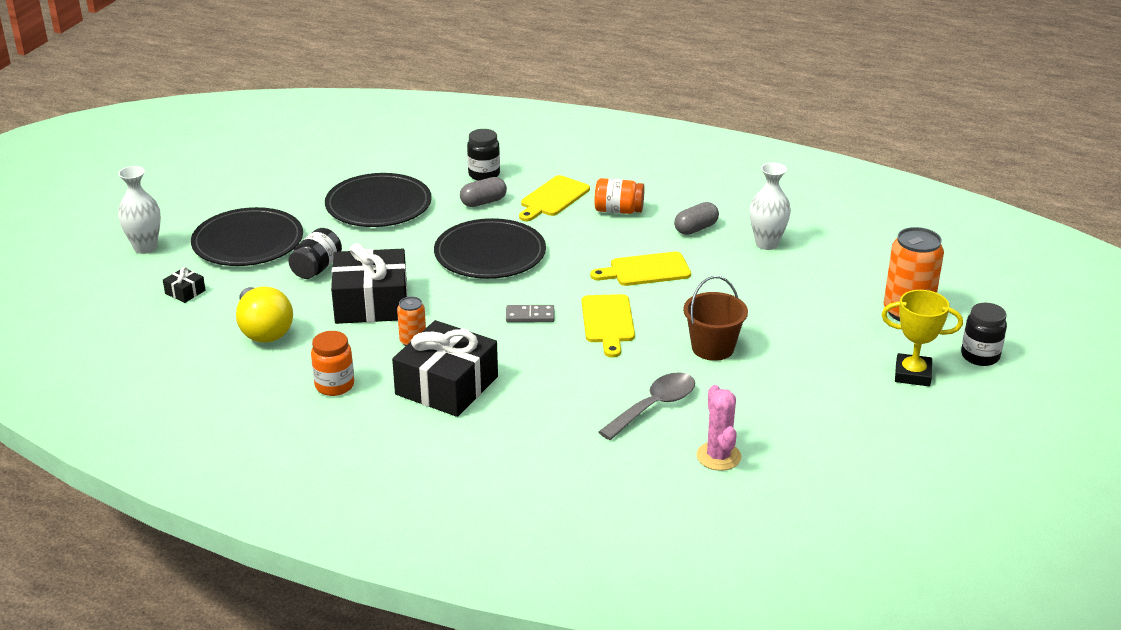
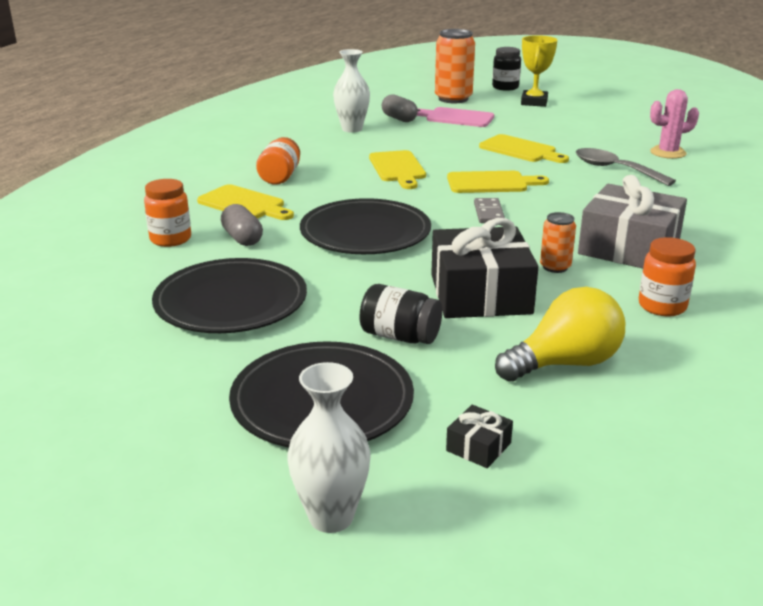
camera: 90 degrees left, 5 degrees down
(447, 385) = (629, 247): black gift -> grey gift
(484, 174) = (170, 239): black jar -> orange jar
(696, 229) = (322, 150): grey capsule -> grey capsule (399, 119)
(712, 348) = (520, 150): brown bucket -> yellow cutting board
(826, 311) = (456, 118): none -> pink cutting board

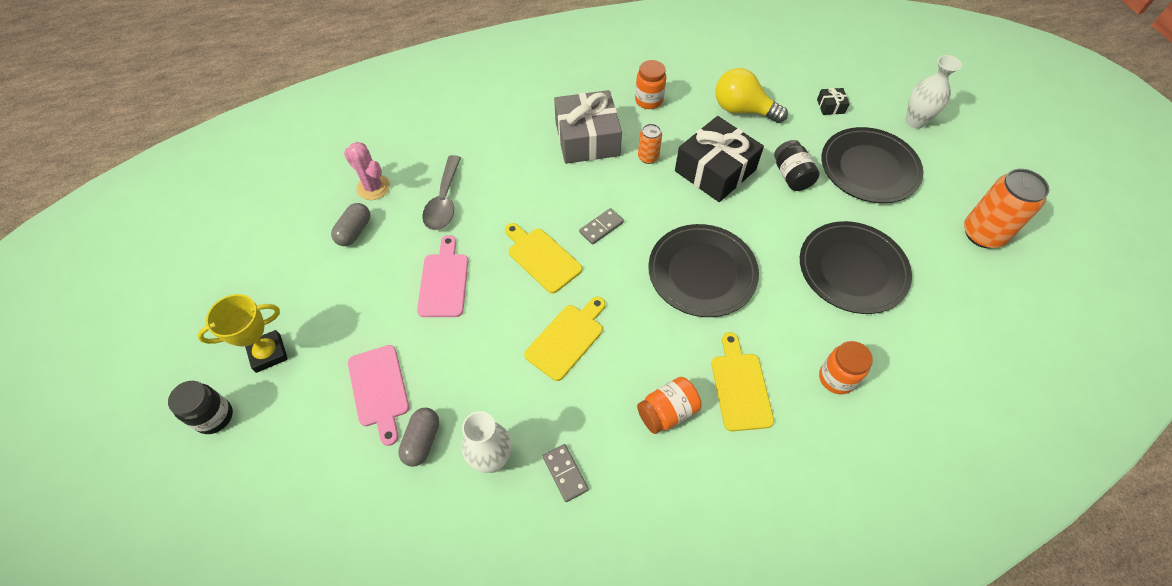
camera: 130 degrees left, 30 degrees up
(242, 238) = (786, 335): grey capsule -> grey capsule (354, 231)
(305, 141) = (565, 473): none -> grey domino
(453, 99) = (303, 440): orange can -> orange can (983, 234)
(520, 150) = (444, 281): yellow cutting board -> pink cutting board

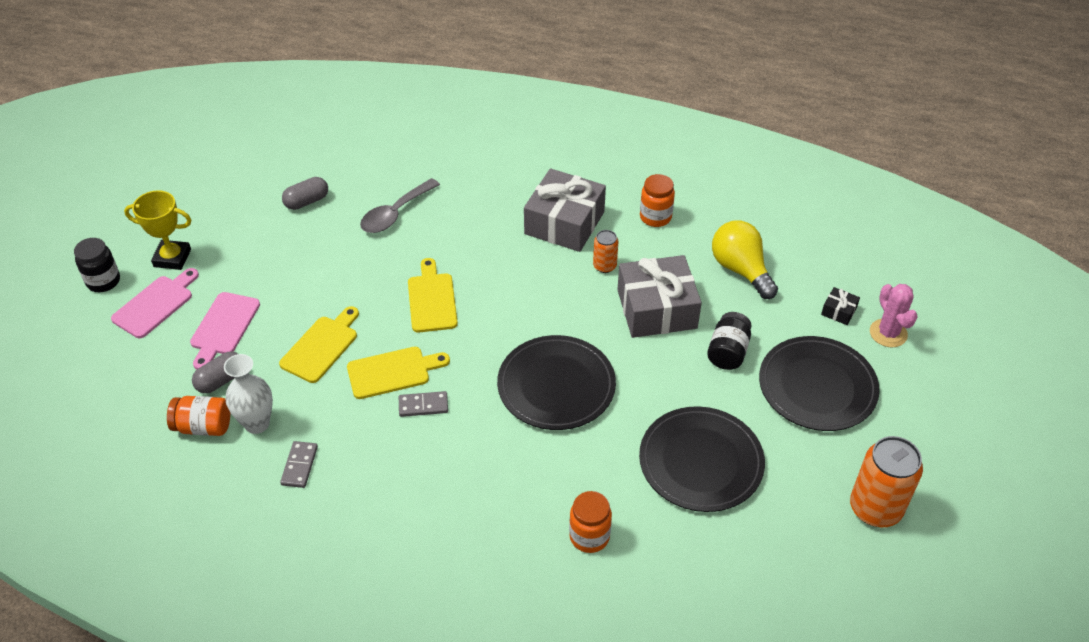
camera: 35 degrees right, 10 degrees down
(373, 187) = (350, 174): pink cactus -> pink cactus (888, 333)
(444, 281) = (339, 275): pink cutting board -> pink cutting board (156, 304)
(601, 227) = (504, 302): grey domino -> grey domino (423, 405)
(667, 412) = (419, 472): orange jar -> orange jar (203, 426)
(715, 170) = (656, 309): black gift -> grey gift
(740, 387) = (498, 491): yellow cutting board -> yellow cutting board (322, 346)
(915, 121) = (919, 371): white vase -> none

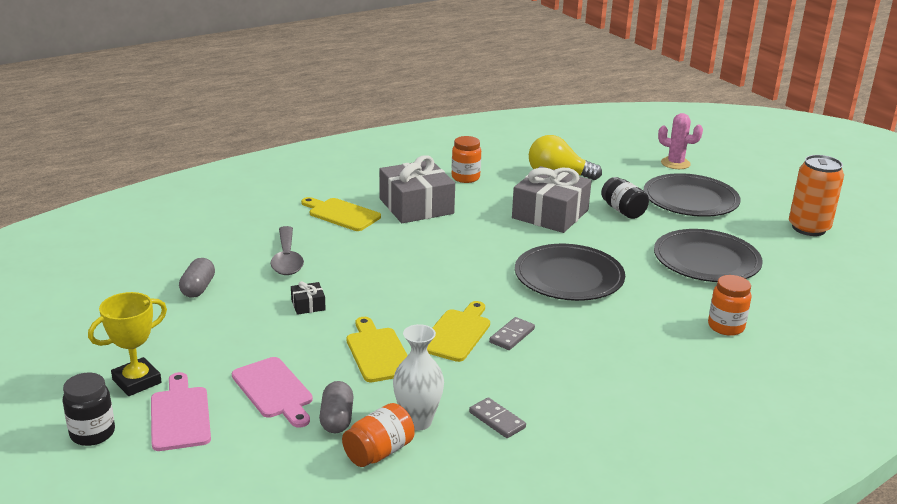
camera: 50 degrees left, 20 degrees down
(432, 299) = (406, 285): yellow cutting board -> yellow cutting board (341, 214)
(604, 266) = (482, 212): orange can -> none
(838, 311) = (637, 167): black gift -> black gift (308, 305)

